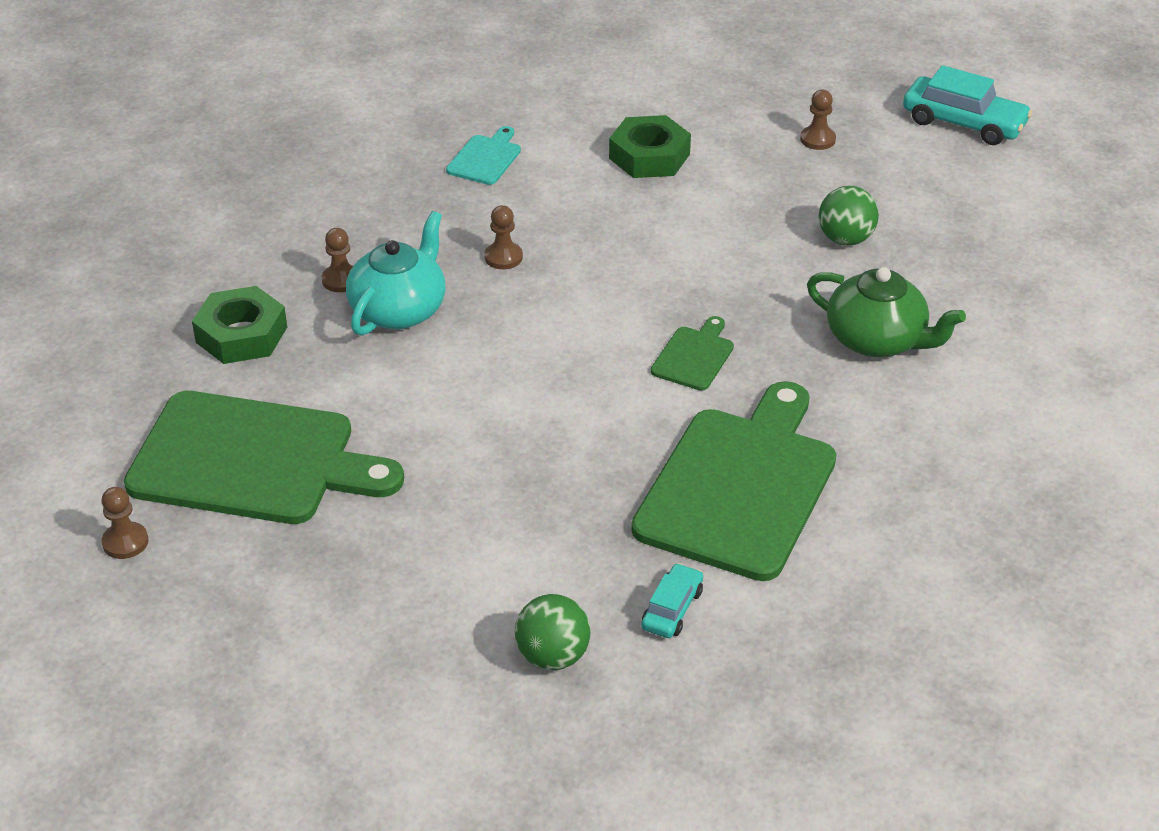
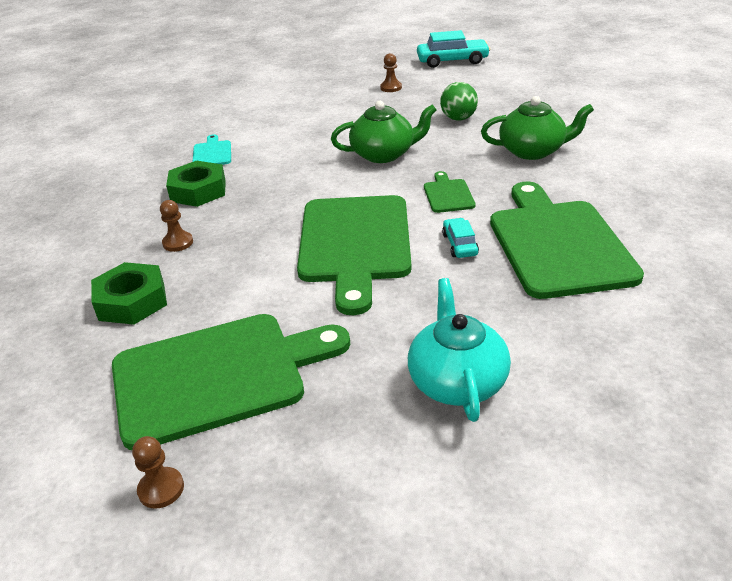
camera: 30 degrees left, 5 degrees down
(399, 310) = (236, 243): turquoise teapot -> turquoise teapot (457, 381)
(503, 257) = (276, 192): brown pawn -> none
(520, 373) = (355, 243): none -> green cutting board
(553, 656) = (579, 395): green ball -> none
(649, 156) = (310, 121): green nut -> green nut (198, 191)
(672, 609) = (611, 326): turquoise car -> turquoise car (460, 244)
(685, 256) = (384, 154): none -> green teapot

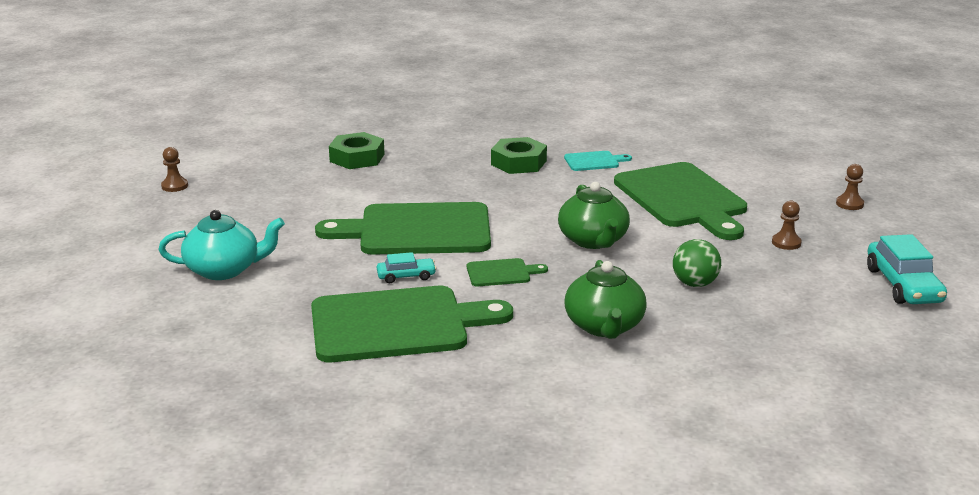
camera: 85 degrees right, 10 degrees down
(178, 243) = (433, 164): brown pawn -> brown pawn (849, 204)
(217, 376) = (264, 192): green cutting board -> green cutting board (682, 198)

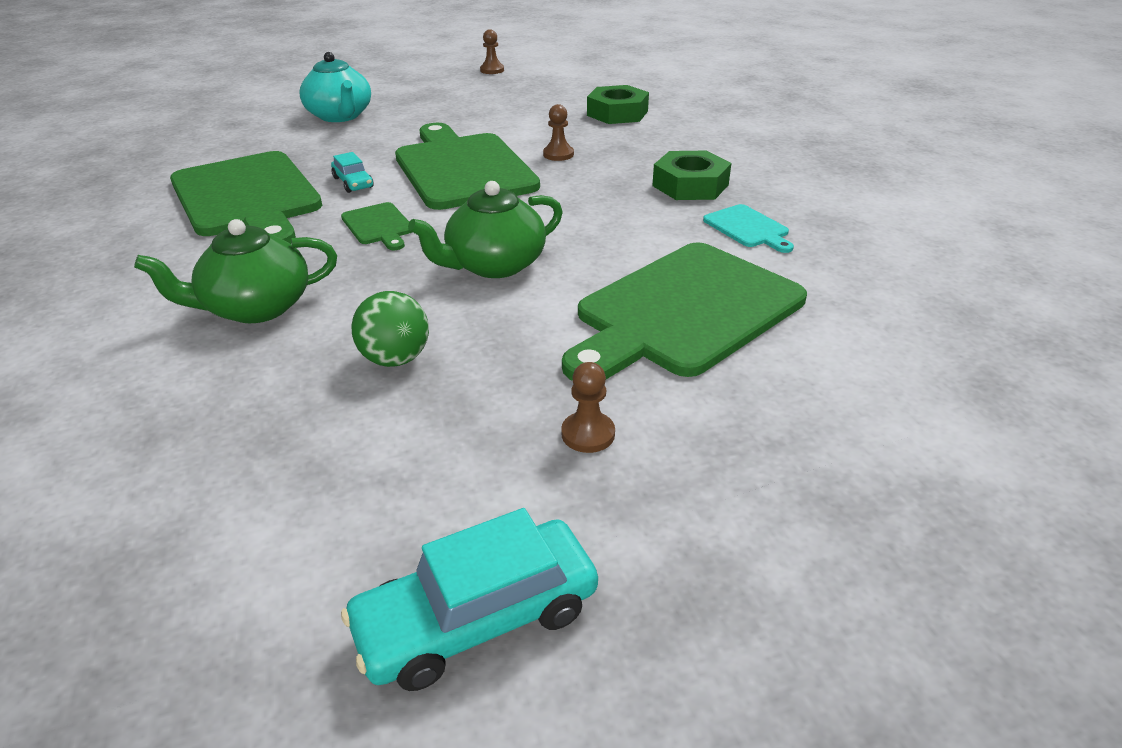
camera: 70 degrees right, 10 degrees up
(849, 204) = (830, 503): brown pawn -> brown pawn (558, 154)

